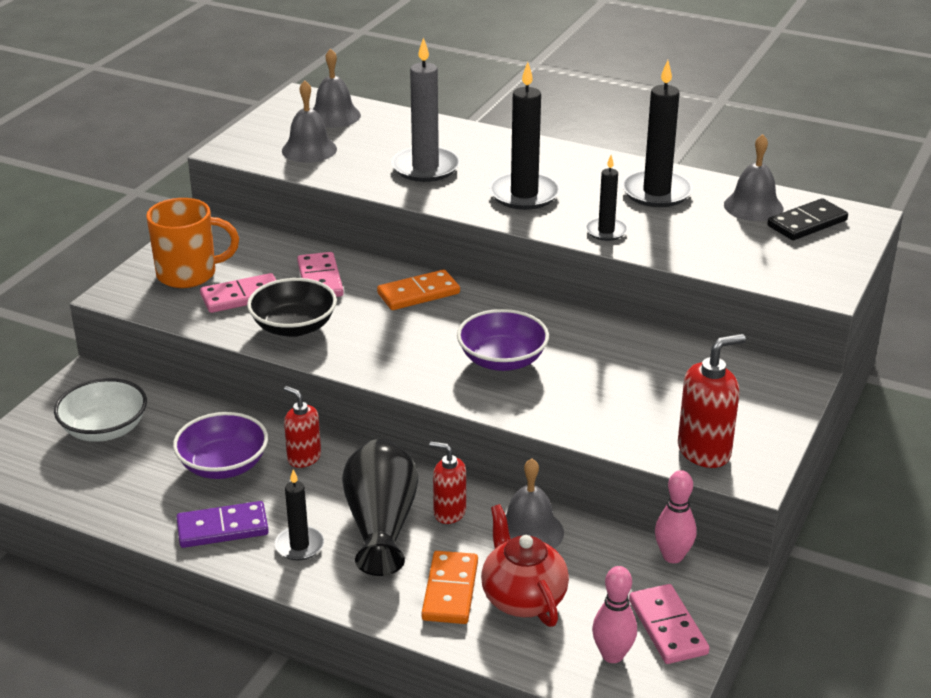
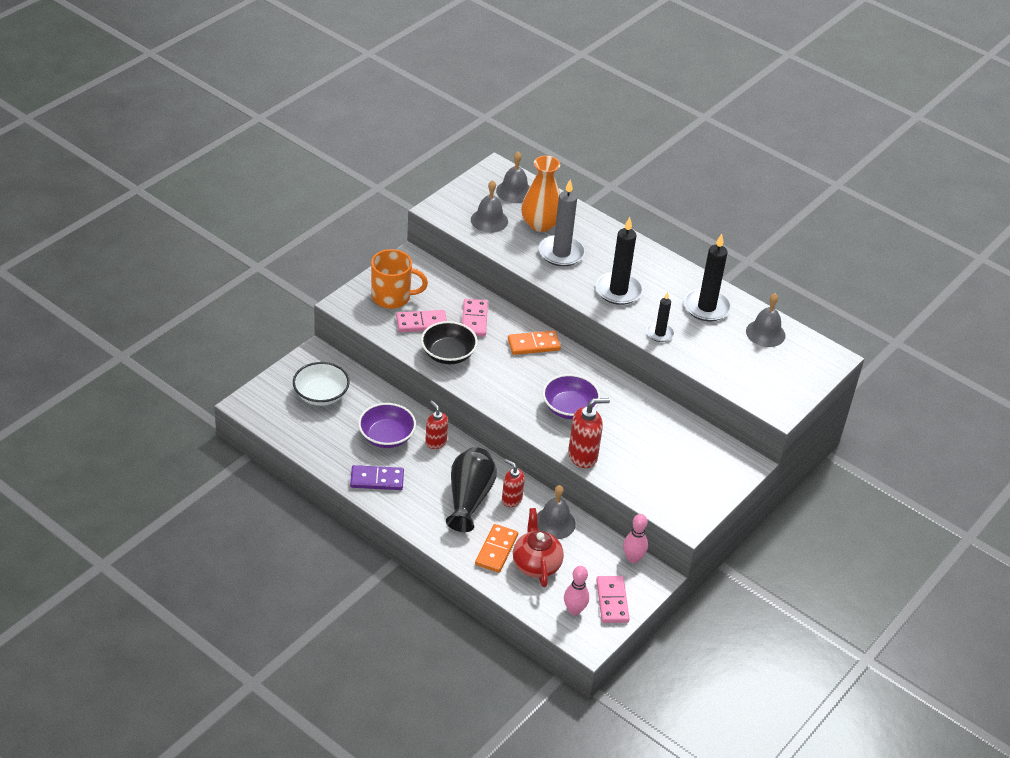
camera: 10 degrees right, 10 degrees up
(299, 546) = (418, 501): black candle -> none
(383, 143) = (540, 224): none -> orange vase
(704, 451) = (667, 501): red soap dispenser -> red soap dispenser (583, 456)
(807, 223) = (794, 355): black domino -> none

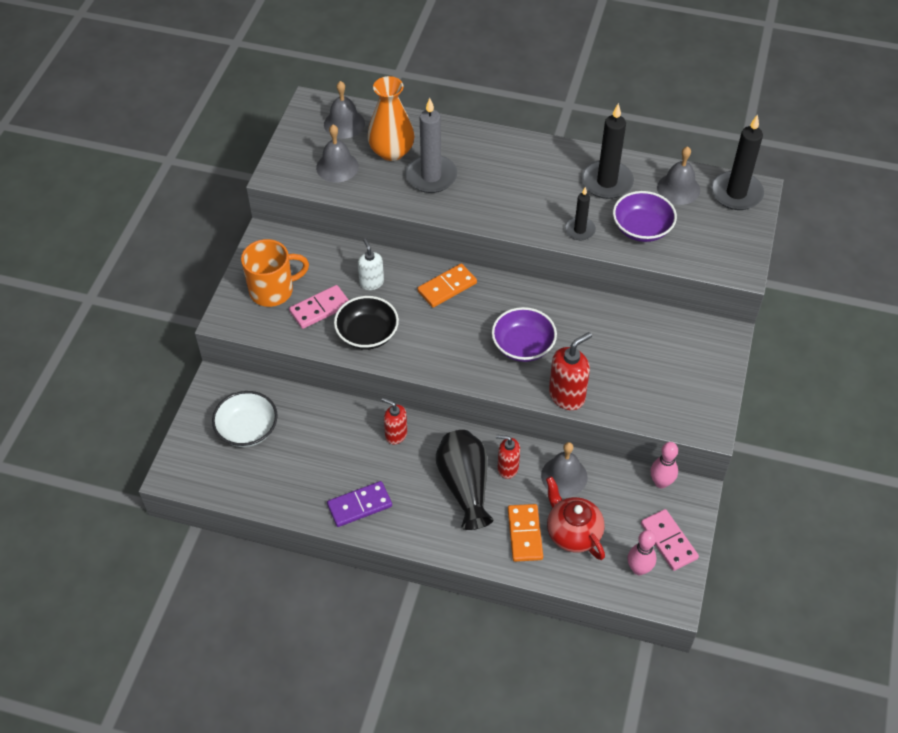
camera: 20 degrees left, 10 degrees up
(386, 437) = (342, 450): purple bowl -> purple bowl (642, 228)
(474, 319) = (371, 282): pink domino -> white soap dispenser
(618, 291) = (511, 197): black candle -> black candle (736, 193)

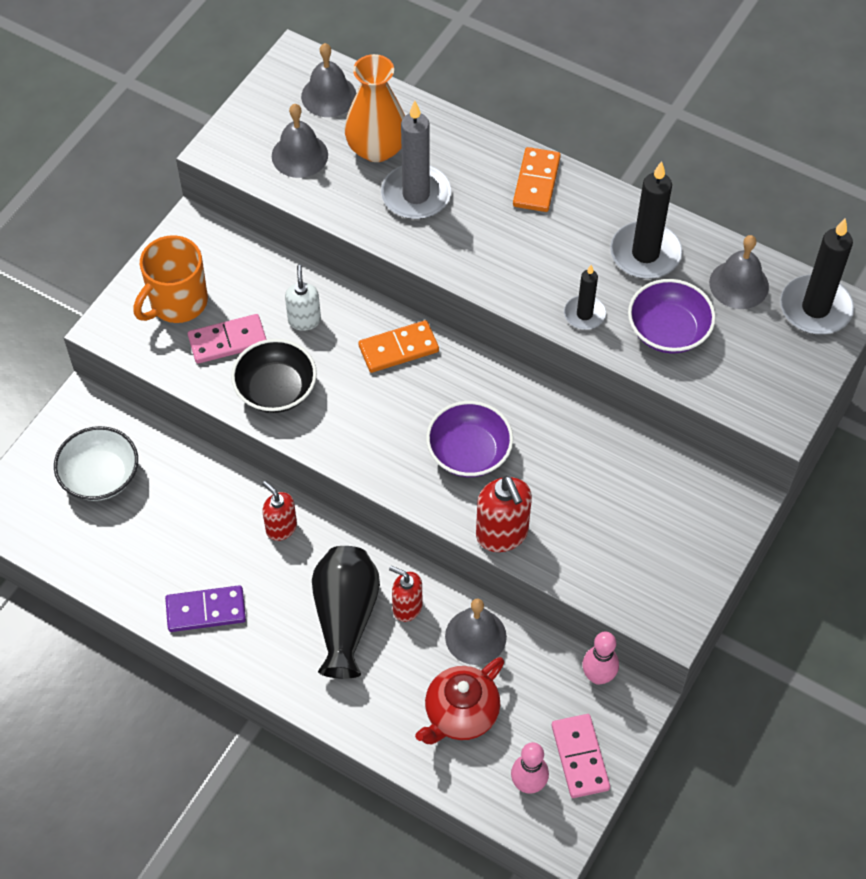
camera: 15 degrees right, 5 degrees up
(273, 290) = (177, 303): orange mug -> orange mug turned 135 degrees clockwise
(524, 534) = (399, 700): orange domino -> orange domino (536, 182)
(567, 395) = (502, 534): red soap dispenser -> red soap dispenser turned 90 degrees clockwise
(573, 533) = (460, 714): red teapot -> red teapot turned 120 degrees counterclockwise

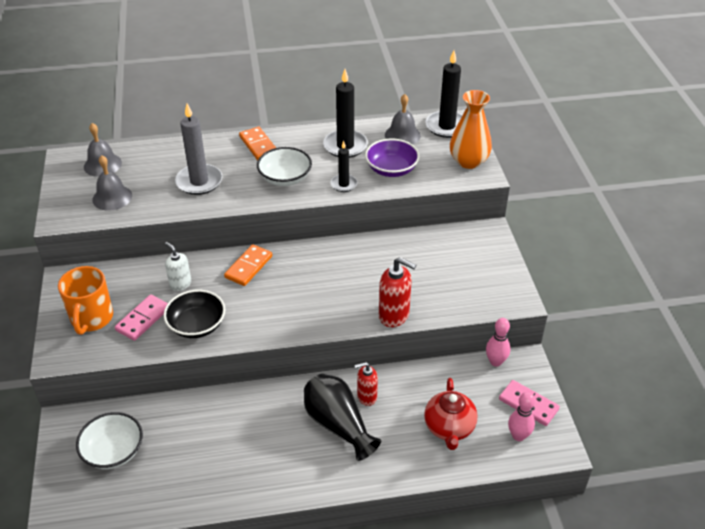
camera: 40 degrees left, 15 degrees down
(206, 610) = (252, 477): purple domino -> none
(281, 528) = (255, 405): red soap dispenser -> none
(377, 148) = (155, 173): orange vase -> orange vase (468, 161)
(469, 452) = (337, 290): purple bowl -> none
(475, 636) = (416, 385): grey bell -> none
(521, 257) = (285, 178): none -> white bowl

